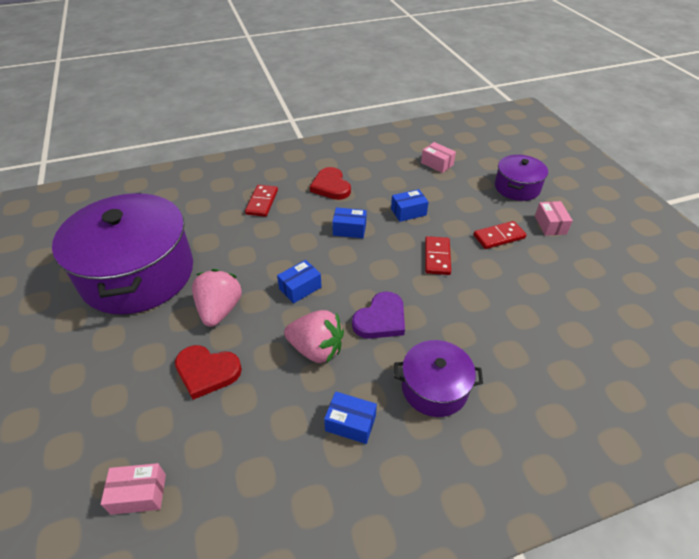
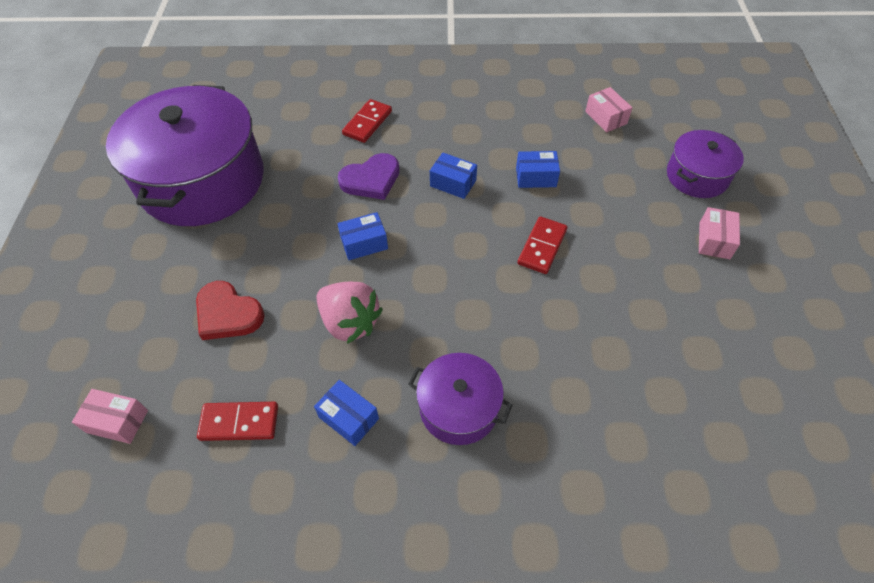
camera: 20 degrees right, 10 degrees up
(220, 310) = (268, 246): pink strawberry -> none
(331, 186) = (457, 120): red heart -> none
(381, 319) = (437, 307): purple heart -> purple heart (371, 179)
(499, 237) = (635, 239): red domino -> red domino (239, 422)

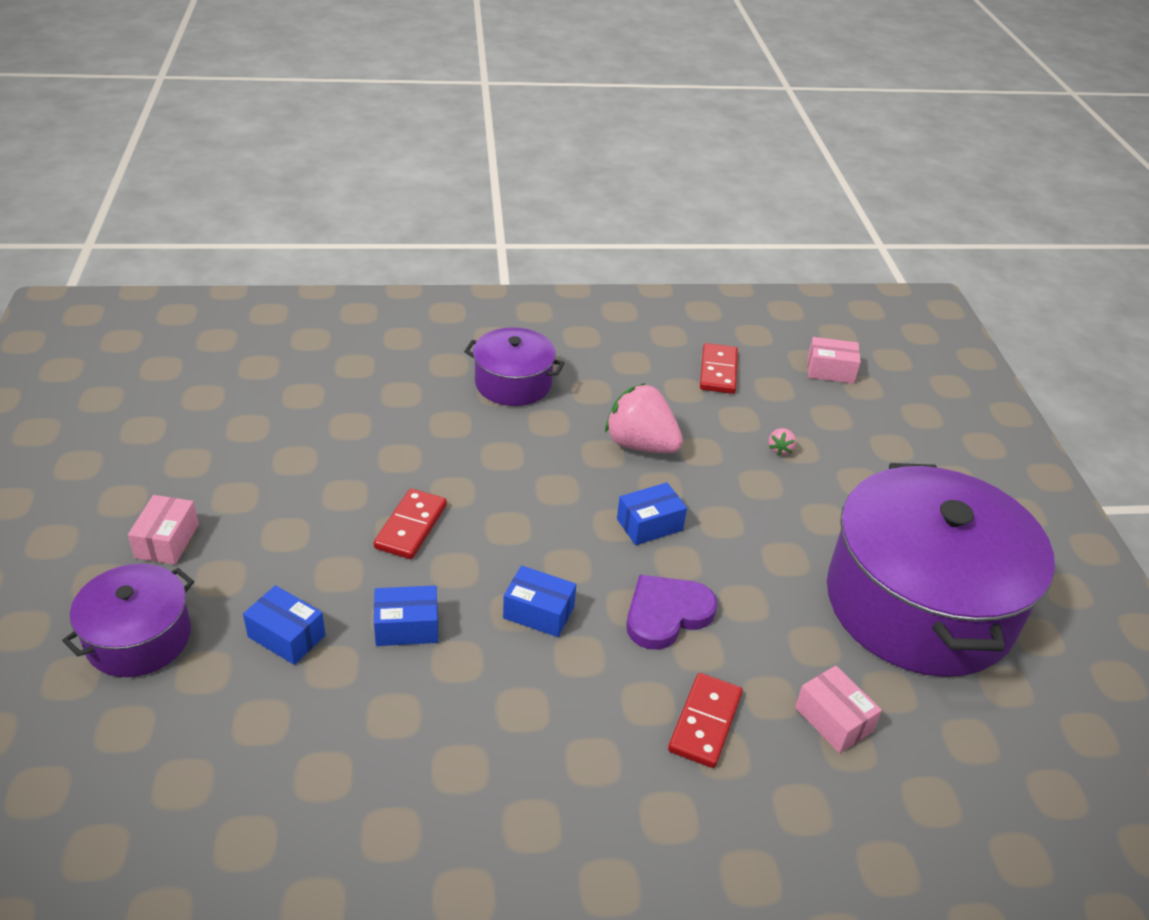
camera: 170 degrees right, 15 degrees down
(228, 314) = (780, 449): red heart -> pink strawberry
(239, 422) = (718, 371): red domino -> red domino turned 75 degrees counterclockwise
(349, 418) = (617, 375): blue box -> blue box (286, 636)
(606, 117) = (254, 755): pink box -> pink box (833, 720)

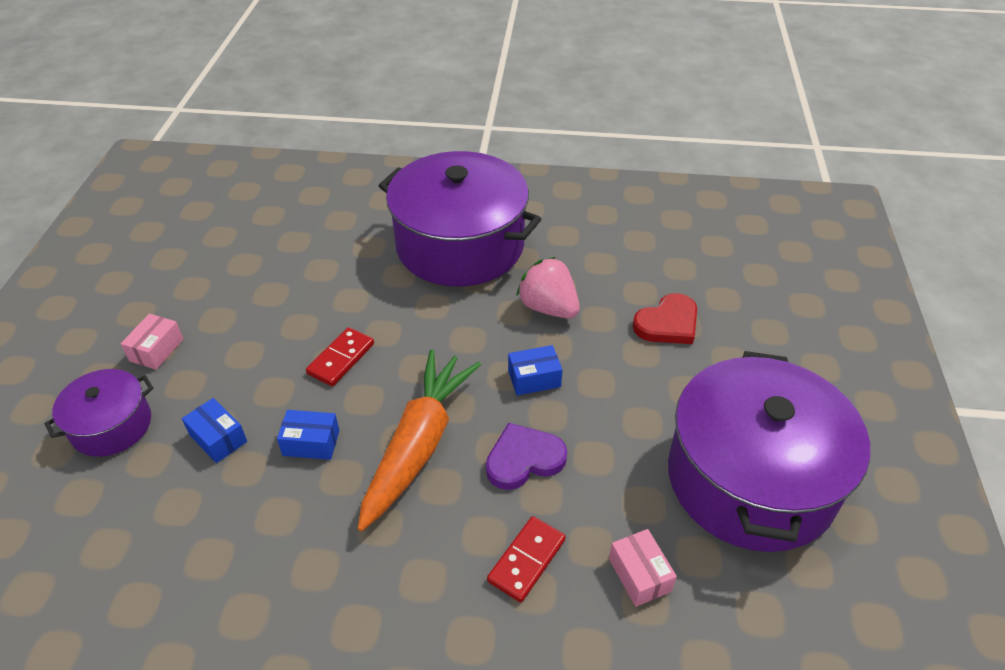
camera: 15 degrees right, 5 degrees up
(513, 383) = (460, 245): purple pot -> purple pot, size x2.03
(538, 612) = (419, 444): blue box -> orange carrot
(718, 371) = (635, 249): red domino -> none
(780, 449) = (667, 323): pink strawberry -> red heart
(830, 370) = (734, 256): pink box -> none

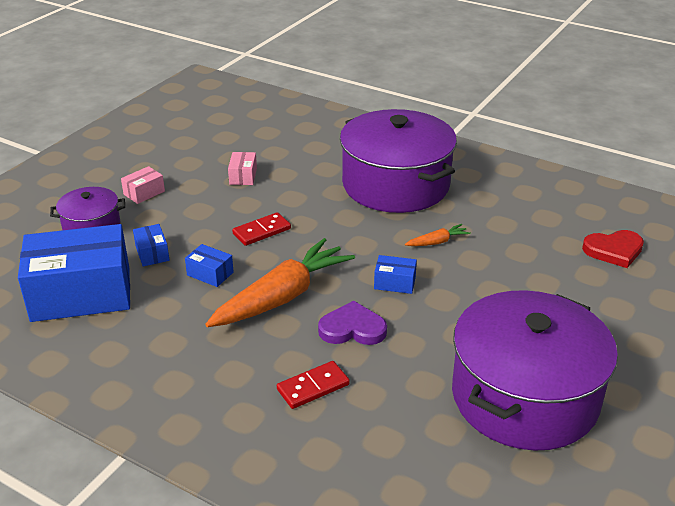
camera: 25 degrees right, 10 degrees down
(154, 536) = (81, 293): none -> blue box
(548, 308) = (437, 242): pink strawberry -> orange carrot
(639, 575) = (390, 424): pink box -> pink box (243, 176)
(667, 323) = (529, 278): red heart -> red heart (614, 250)

